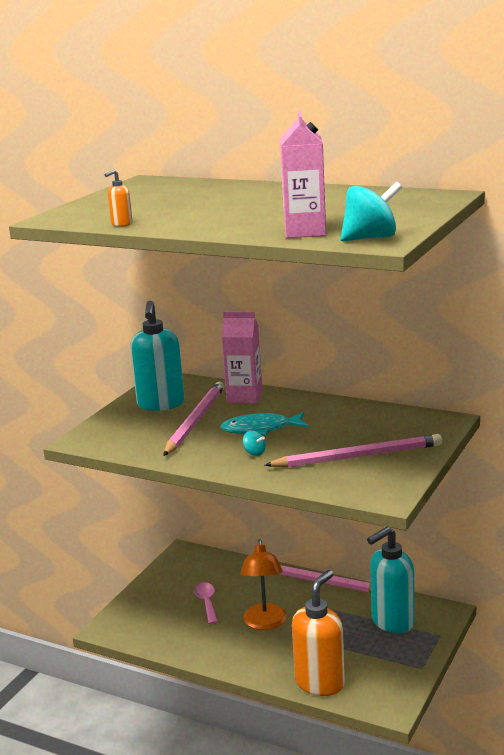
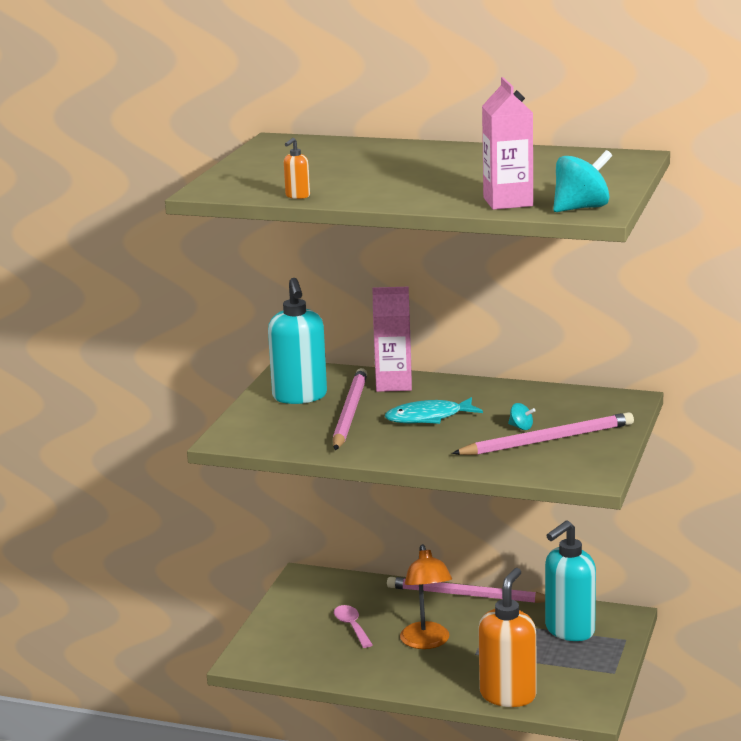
camera: 10 degrees left, 0 degrees up
(254, 453) = (433, 442): turquoise spinning top -> turquoise spinning top (521, 427)

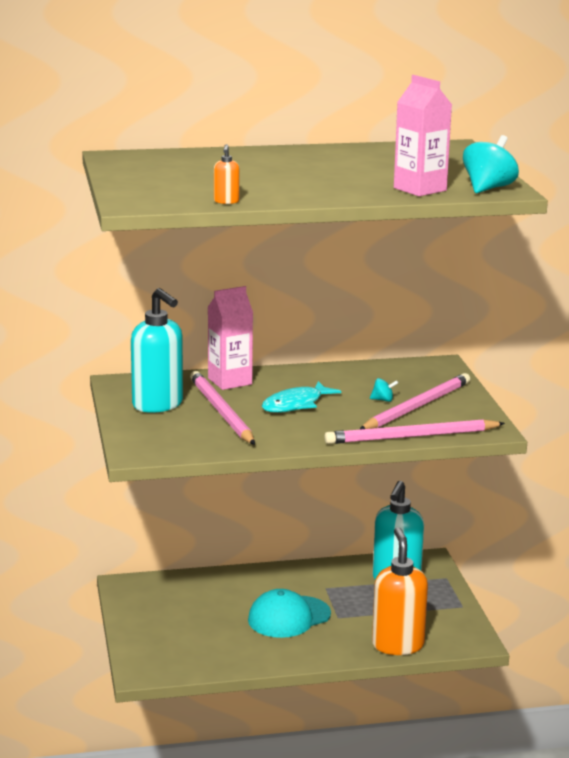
camera: 30 degrees left, 0 degrees up
(352, 626) = (210, 618): pink spoon -> none
(427, 642) = (288, 617): orange lamp -> turquoise cap
(467, 595) = (285, 570): pink pencil -> pink pencil (411, 437)

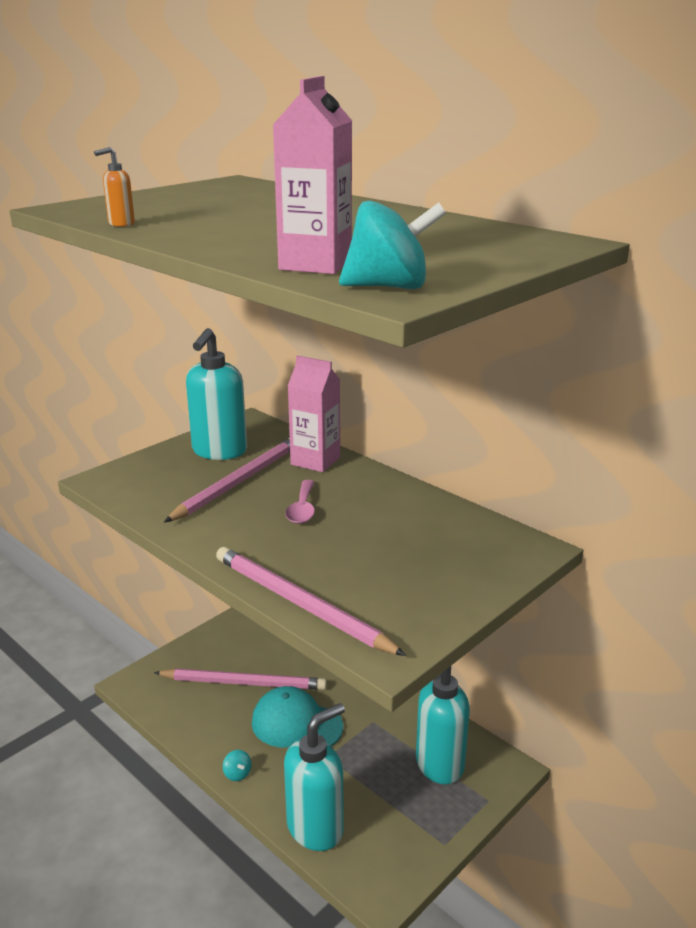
camera: 55 degrees right, 5 degrees up
(295, 404) = (302, 509): turquoise fish -> pink spoon
(383, 400) = (380, 550): turquoise spinning top -> turquoise spinning top (237, 774)
(397, 645) = (316, 828): orange soap dispenser -> turquoise soap dispenser
(417, 406) = (390, 577): pink pencil -> pink pencil (244, 683)

